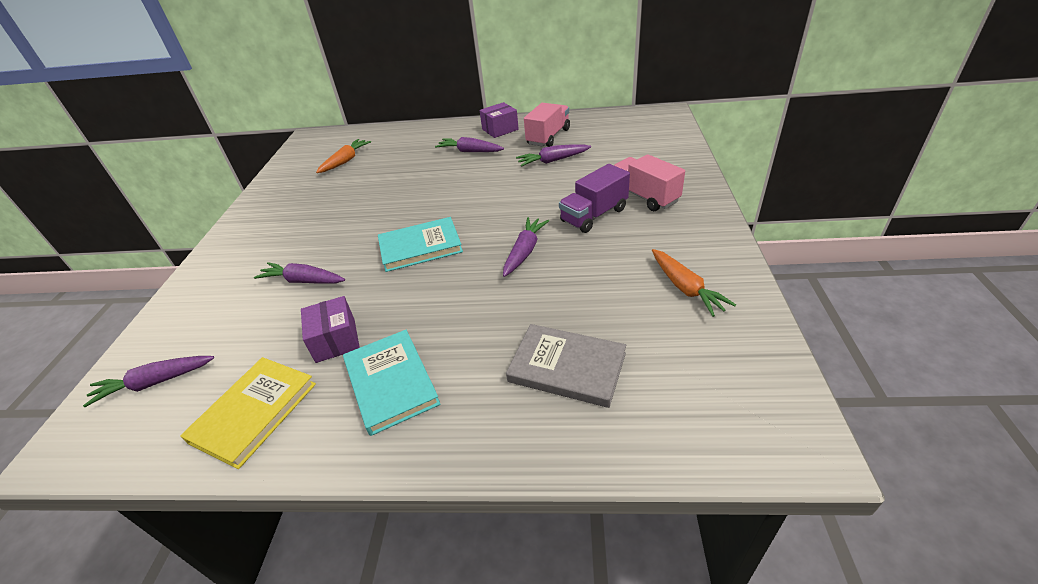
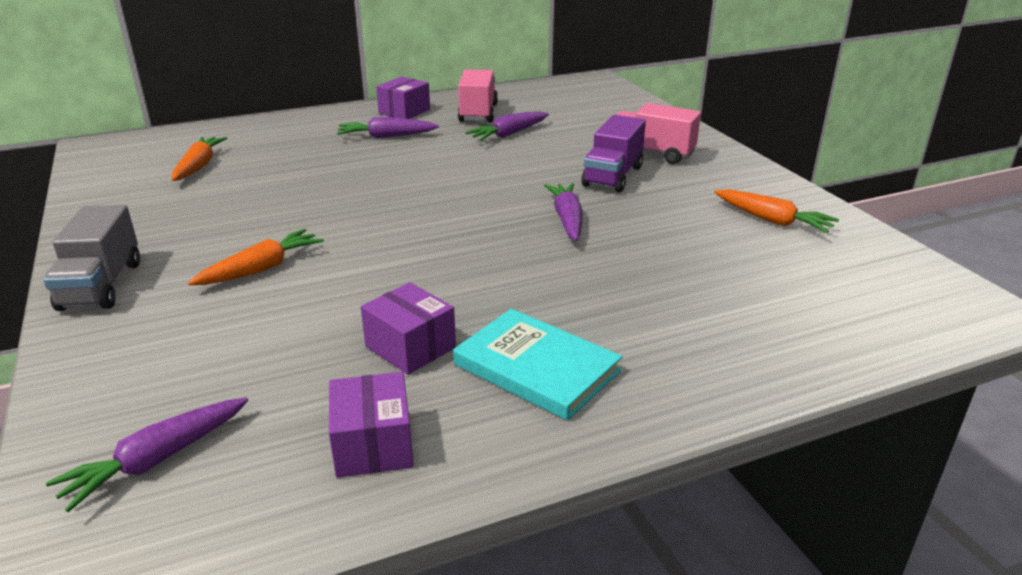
camera: 30 degrees left, 10 degrees down
(229, 246) = (101, 285): none -> grey truck
(254, 412) = (373, 445): yellow book -> purple box
(304, 281) = (286, 299): purple carrot -> none
(311, 252) = (260, 269): none -> orange carrot
(420, 247) = (425, 236): turquoise book -> none
(567, 367) = (725, 306): grey book -> none

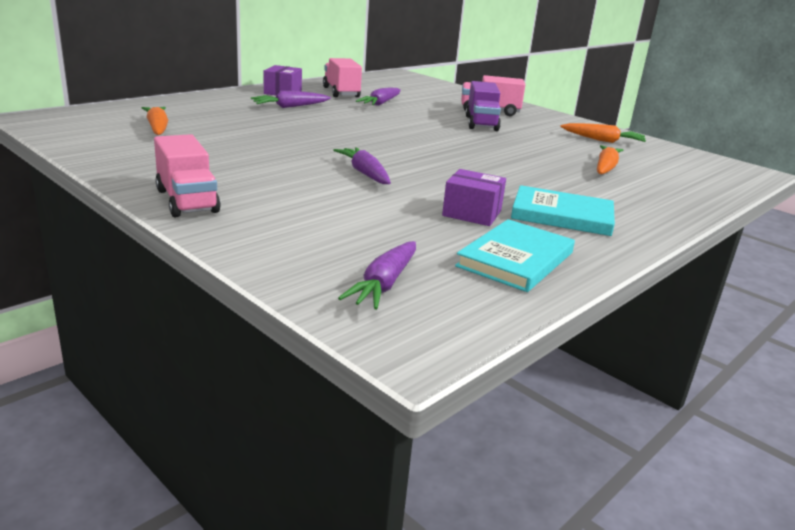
camera: 25 degrees left, 5 degrees down
(101, 285) = (187, 201): grey truck -> pink truck
(260, 269) = (305, 183): orange carrot -> orange carrot (605, 168)
(373, 445) = (516, 259): purple box -> turquoise book
(567, 219) = (483, 146): purple carrot -> purple carrot (365, 174)

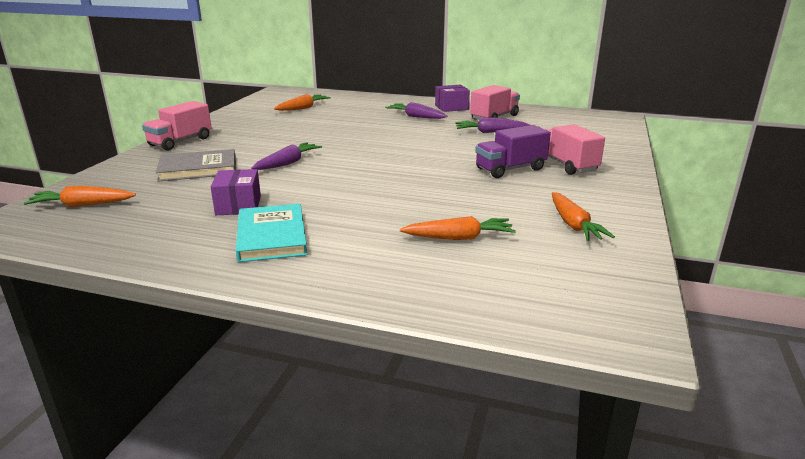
camera: 65 degrees right, 0 degrees up
(325, 210) = (198, 169): none -> grey book
(384, 284) = (83, 205): purple carrot -> orange carrot
(516, 259) = (151, 233): turquoise book -> none

